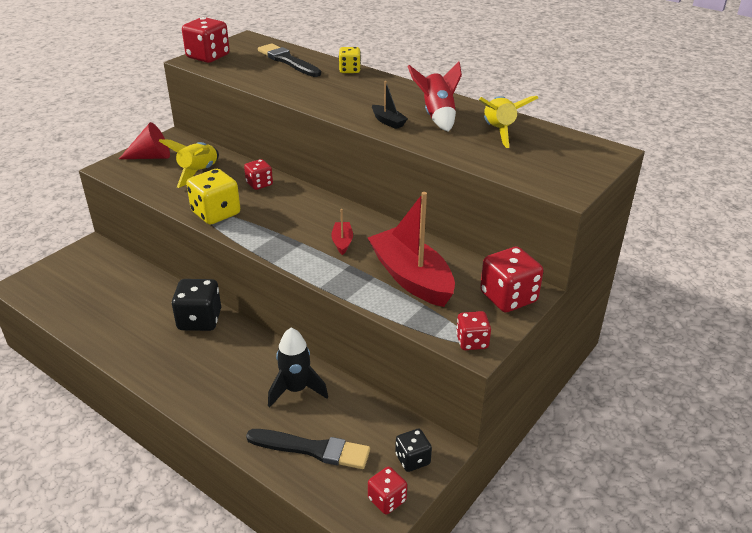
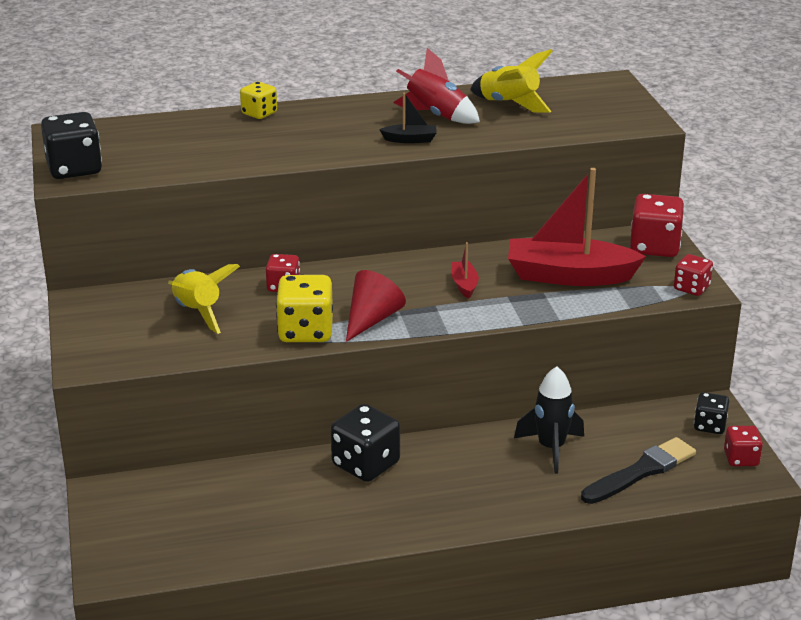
camera: 50 degrees left, 5 degrees down
(151, 157) = (106, 329): red cone -> red cone (372, 319)
(208, 57) = (74, 169): red dice -> black dice
(288, 61) = (174, 133): black brush -> none
(342, 242) = (464, 285): red boat -> red boat turned 45 degrees clockwise

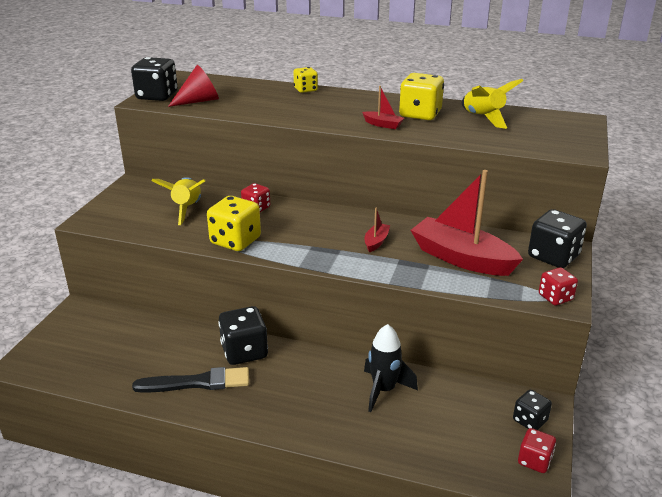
camera: 30 degrees right, 0 degrees up
(372, 319) = (287, 246): red cone -> red cone (199, 101)
(410, 140) = (383, 125): black boat -> red boat
(436, 116) = (420, 114): red rocket -> yellow dice
(641, 471) = (437, 437): black brush -> black brush (197, 382)
(654, 247) = (553, 256): red dice -> black dice

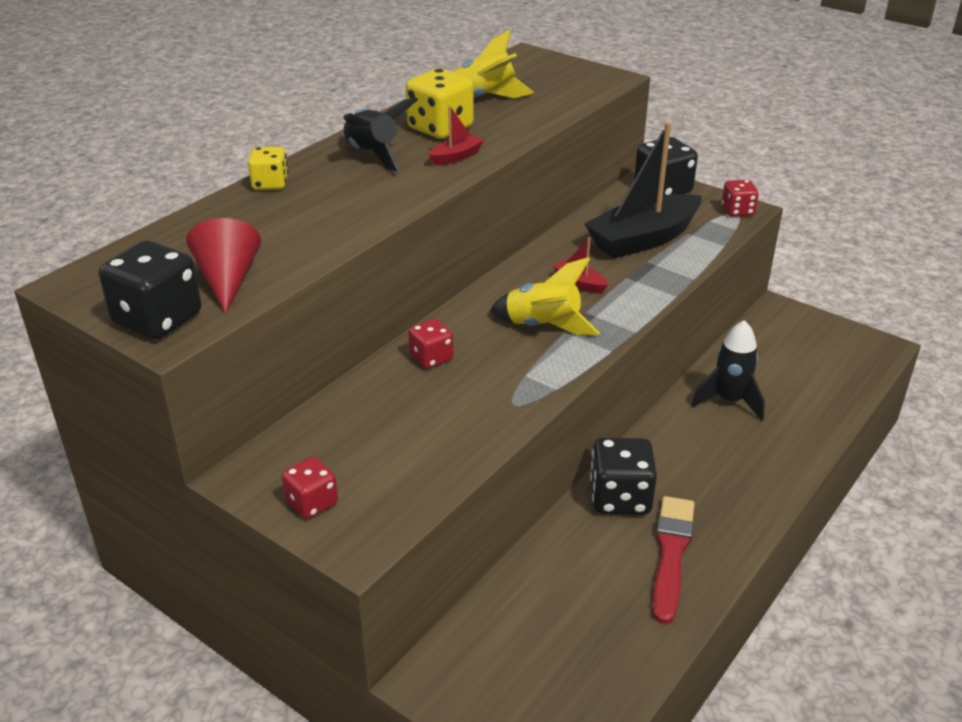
camera: 70 degrees left, 5 degrees up
(187, 209) = (390, 425): yellow rocket -> yellow rocket (543, 326)
(197, 382) = (671, 554): black brush -> red brush
(235, 241) = (519, 392): yellow dice -> none
(363, 104) = (372, 155): none -> black rocket
(461, 258) = (643, 239): red boat -> black boat
(530, 420) = (798, 324): black dice -> none
(534, 461) = (851, 339): red dice -> red dice (312, 503)

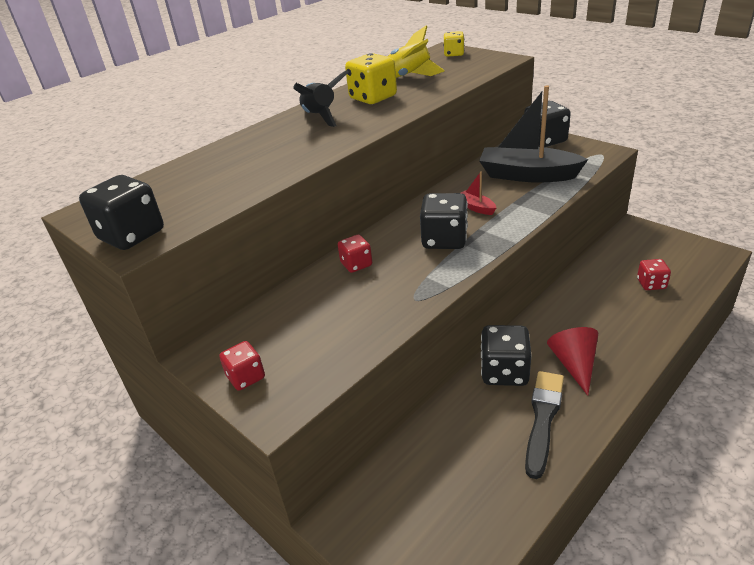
camera: 10 degrees right, 0 degrees up
(228, 279) = (191, 205): red cone -> red cone (574, 364)
(270, 184) = (242, 139): yellow dice -> yellow dice (454, 54)
(456, 157) = (380, 115): red boat -> none
(543, 326) = (444, 240): yellow rocket -> black dice
(643, 239) = (527, 175): black boat -> black boat turned 45 degrees clockwise
(671, 554) = (543, 418): red brush -> black brush
(729, 401) = (595, 296): black rocket -> none
(737, 211) = (602, 153): red dice -> red dice (651, 284)

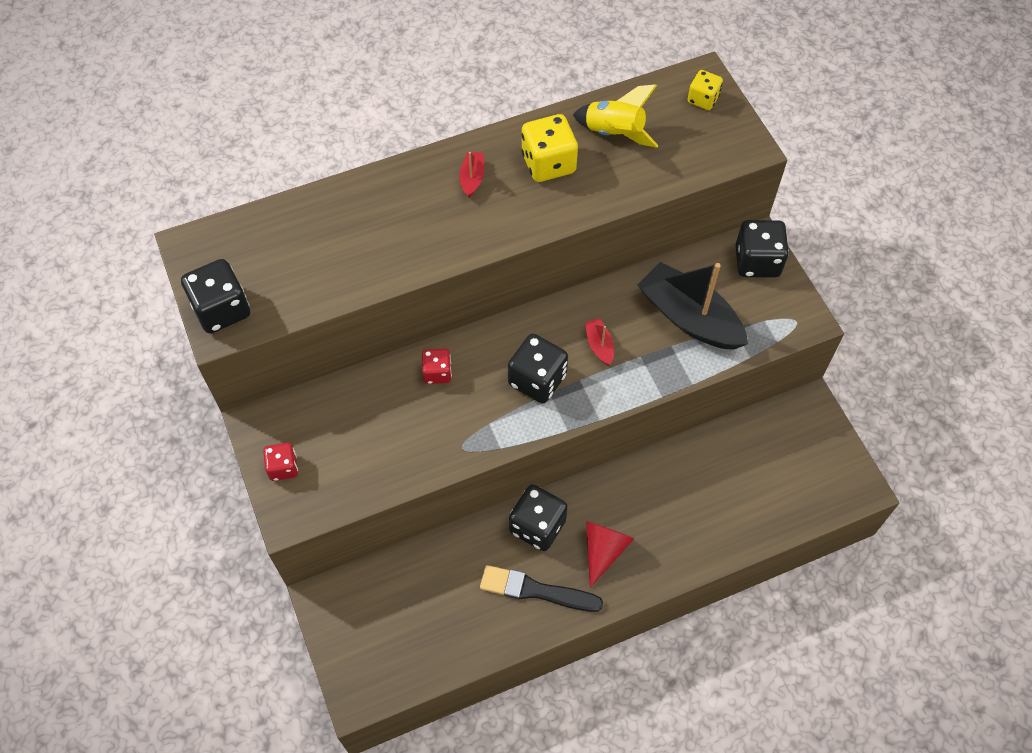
camera: 20 degrees right, 25 degrees up
(320, 117) = (472, 178): black rocket -> red boat
(543, 418) = (536, 590): black brush -> black brush turned 120 degrees counterclockwise
(651, 284) = (755, 493): red dice -> none

